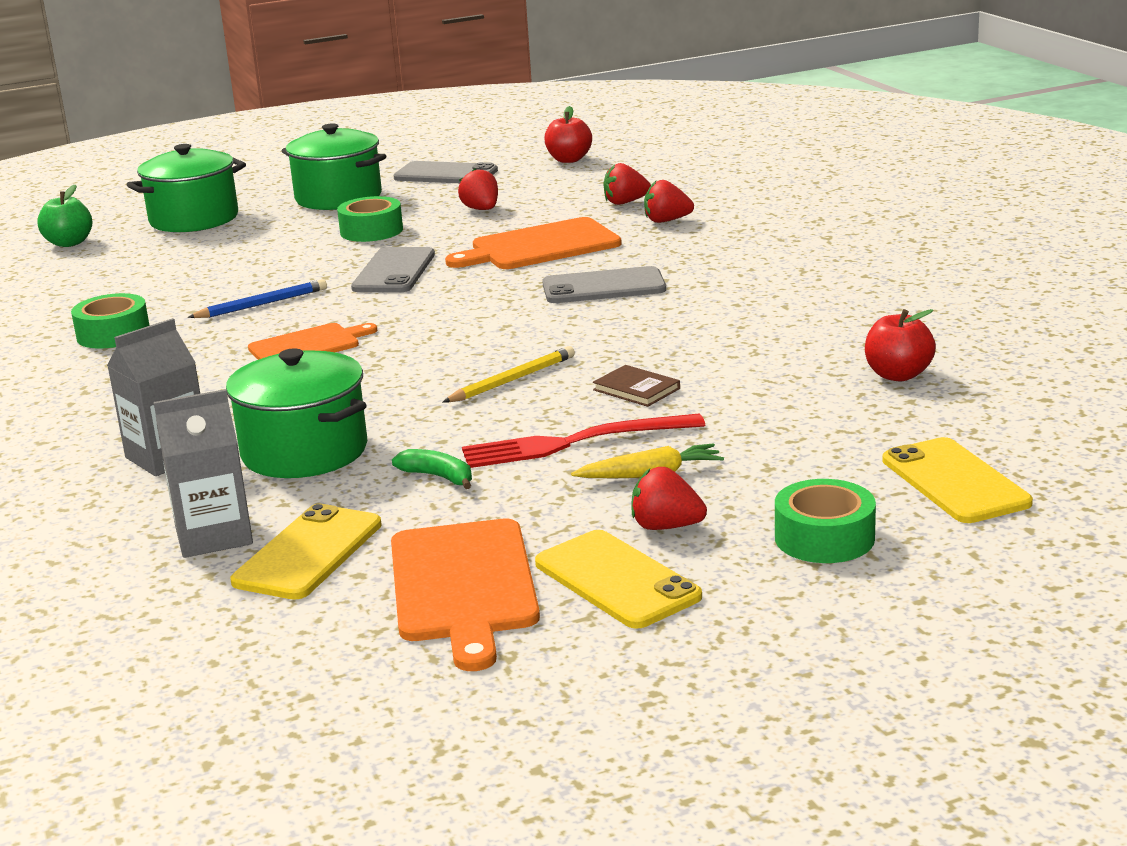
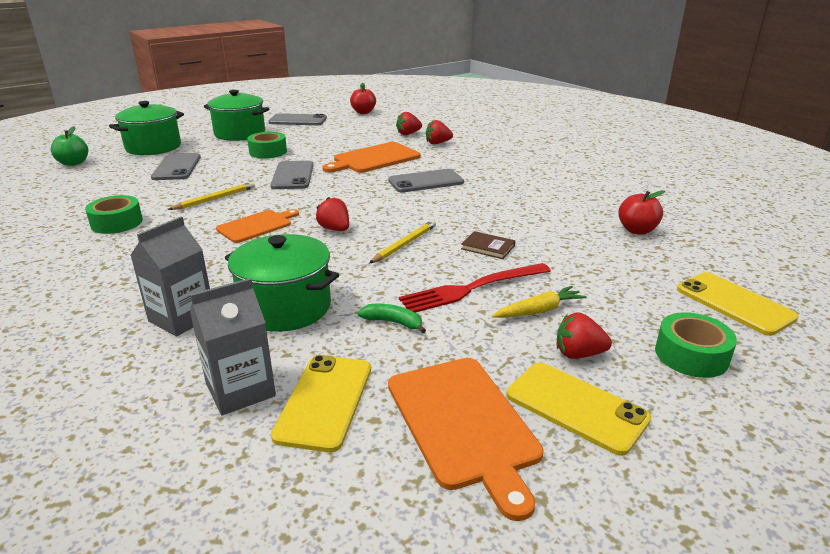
camera: 15 degrees left, 5 degrees up
(220, 253) = (177, 167): none -> grey phone
(262, 304) = (215, 199): blue pencil -> yellow pencil
(481, 209) = (328, 139): red strawberry -> red strawberry (335, 229)

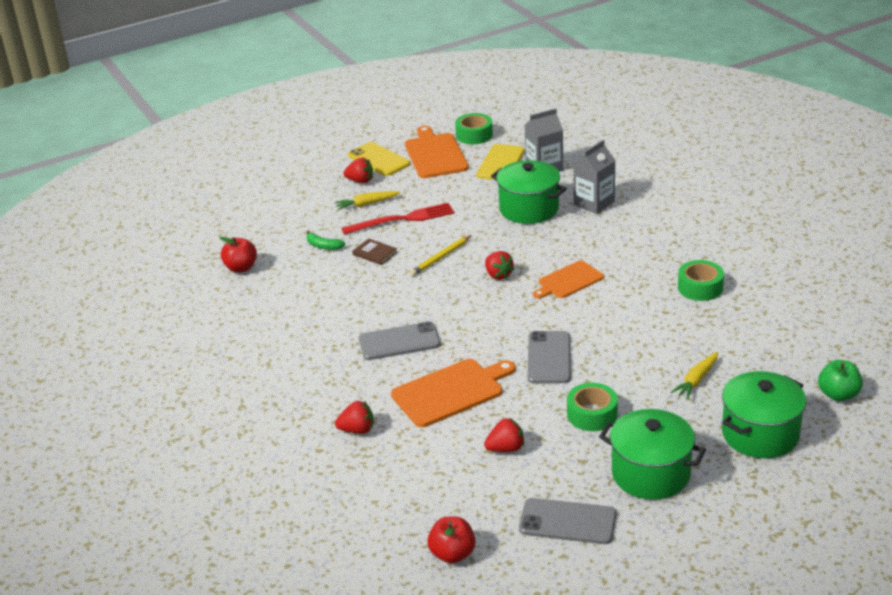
camera: 170 degrees left, 5 degrees up
(177, 167) = (696, 380): grey phone -> yellow carrot
(215, 199) = (622, 319): yellow pencil -> none
(393, 322) = (460, 199): green banana -> green banana (323, 246)
(408, 134) = (391, 461): red strawberry -> red strawberry (506, 448)
(691, 355) = (299, 179): green tape -> green tape (474, 135)
(734, 303) = (240, 207): yellow phone -> none

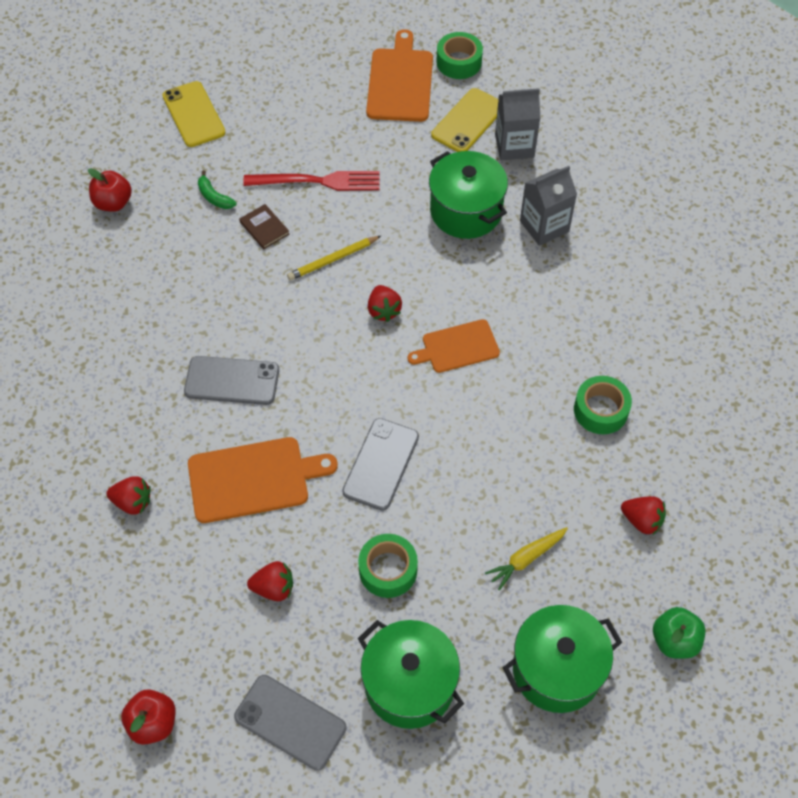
camera: 15 degrees right, 25 degrees up
(360, 181) = (298, 100): red strawberry -> red strawberry (642, 520)
(366, 204) = (289, 142): yellow carrot -> none
(378, 159) = (333, 70): yellow phone -> yellow phone (193, 114)

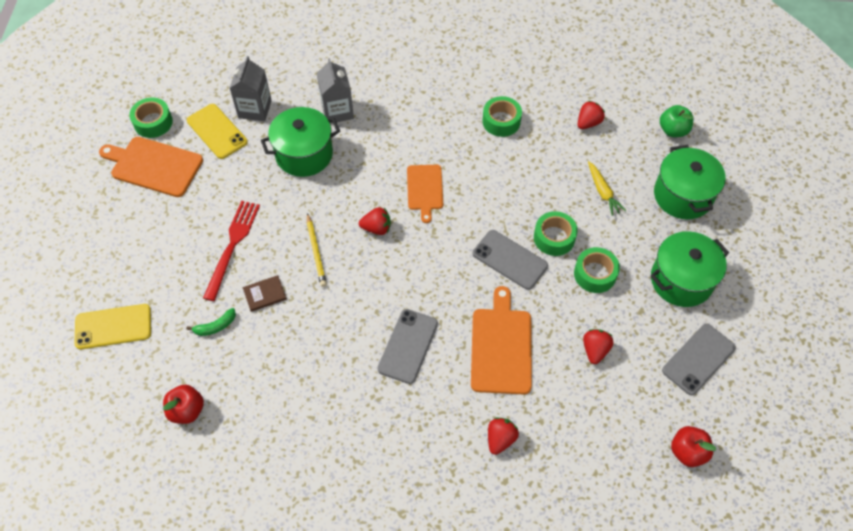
camera: 75 degrees left, 0 degrees up
(430, 510) = (554, 238): none -> green tape

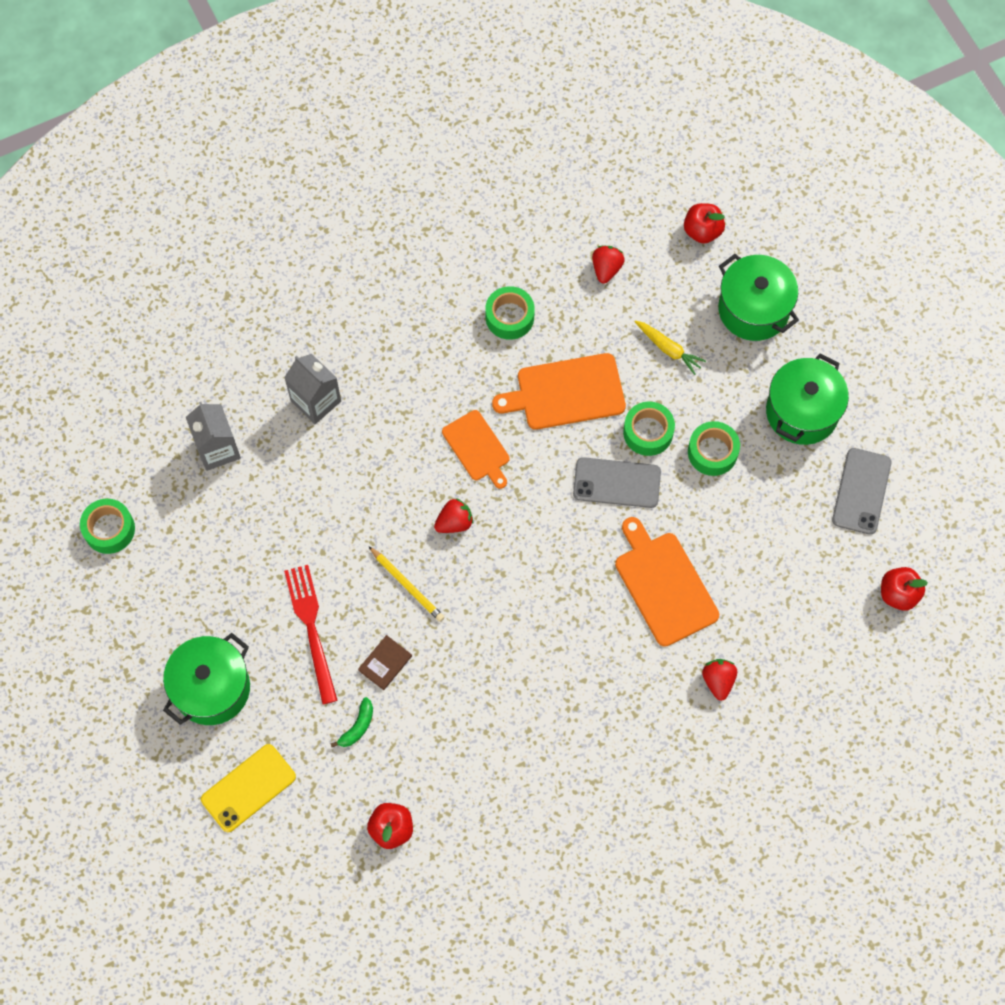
camera: 30 degrees left, 10 degrees up
(154, 166) = (152, 582): orange cutting board -> orange cutting board (566, 392)
(217, 131) = (193, 501): yellow phone -> none
(304, 154) = (315, 476): green pot -> green pot (212, 688)
(408, 346) = (570, 636): grey phone -> none
(595, 350) = (757, 537): red strawberry -> none
(673, 130) = (702, 231): green apple -> red apple

